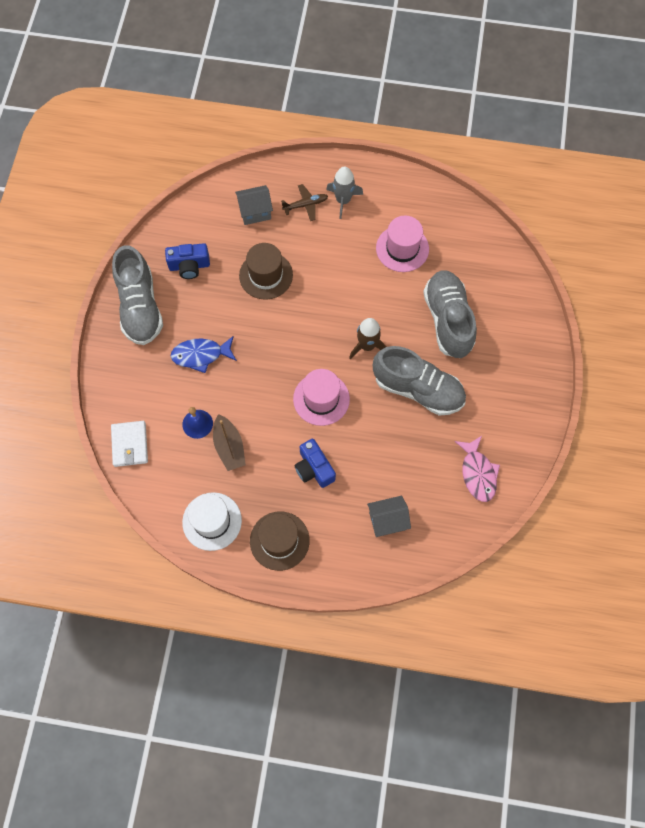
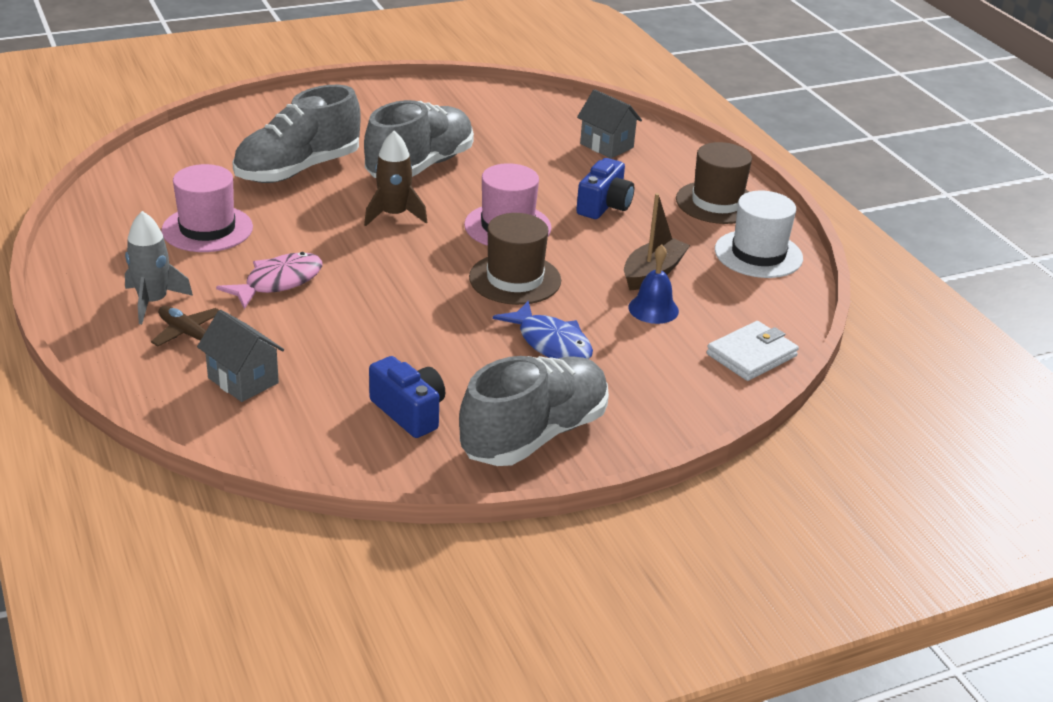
camera: 125 degrees left, 35 degrees down
(266, 275) = (357, 330): brown hat -> brown hat (515, 279)
(418, 389) = (420, 166): grey shoe -> grey shoe turned 45 degrees clockwise
(477, 473) = (486, 109): pink fish -> pink fish (278, 282)

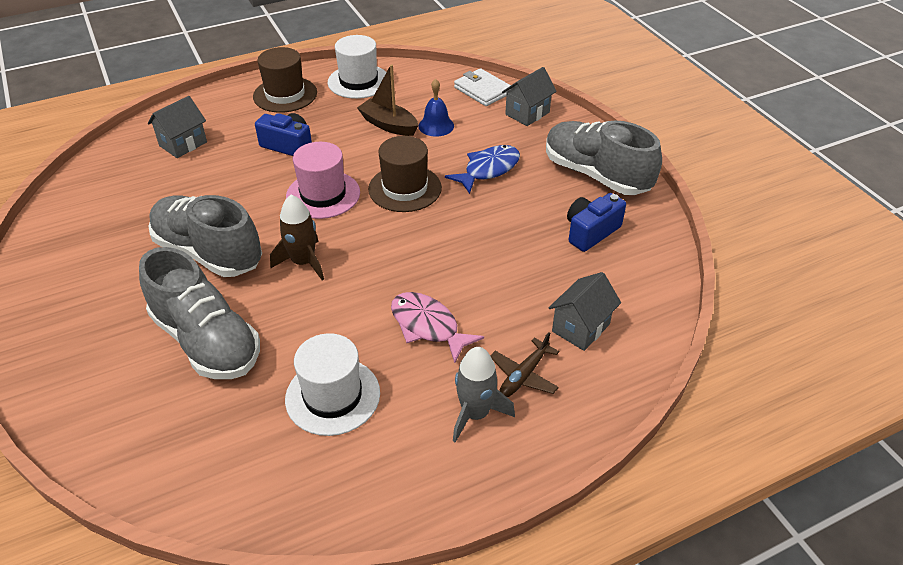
camera: 90 degrees left, 10 degrees up
(207, 229) = (332, 396): pink hat -> white hat
(691, 390) = (527, 113): none -> grey house

